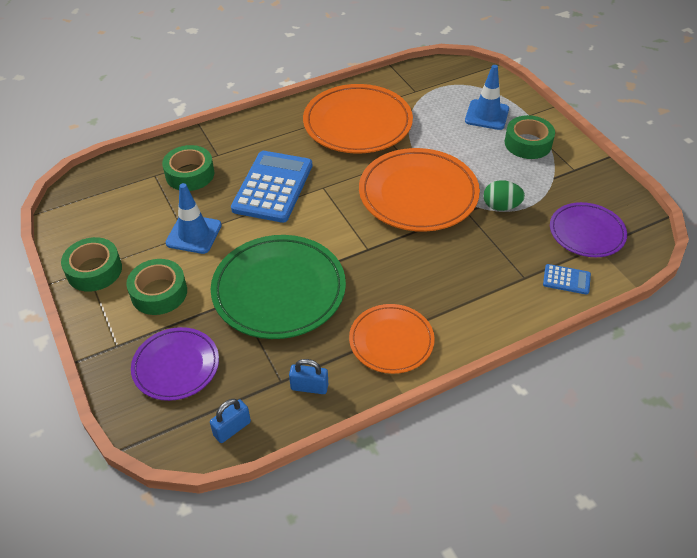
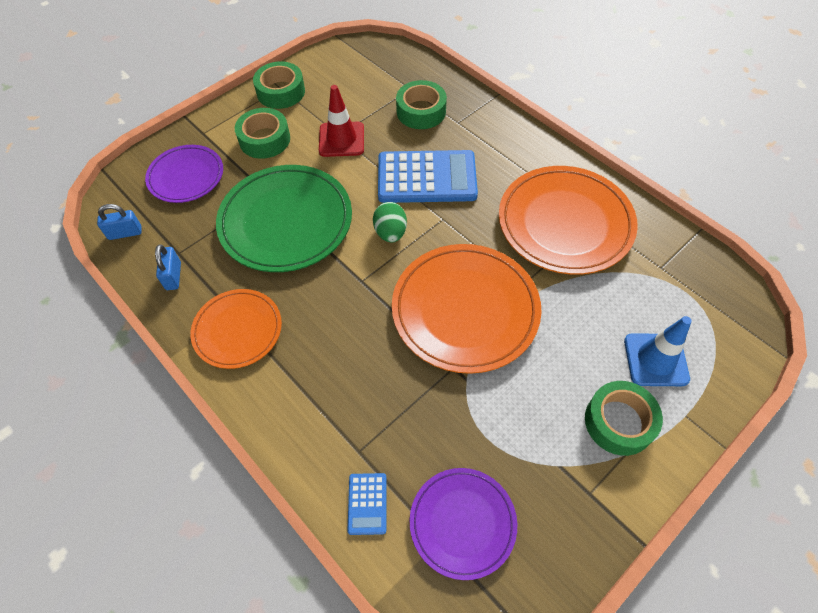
camera: 75 degrees right, 10 degrees up
(194, 234) = (341, 139): blue traffic cone -> red traffic cone
(232, 428) = (125, 233): blue padlock -> blue padlock turned 45 degrees counterclockwise
(501, 206) = (476, 405): green egg -> green egg (390, 233)

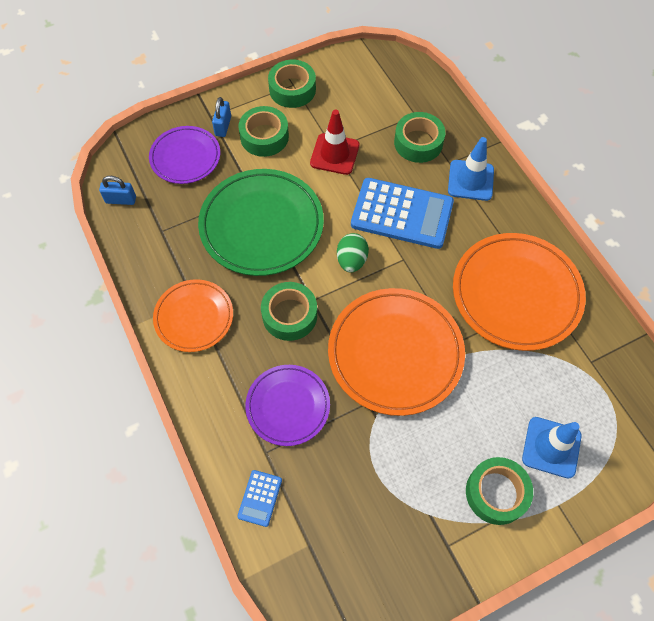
camera: 15 degrees right, 5 degrees up
(173, 276) = (152, 252): blue padlock -> blue padlock (223, 126)
(342, 301) = (289, 315): none -> green tape
(462, 523) = (332, 537): purple plate -> purple plate (288, 406)
(483, 133) = (470, 180): none -> blue traffic cone

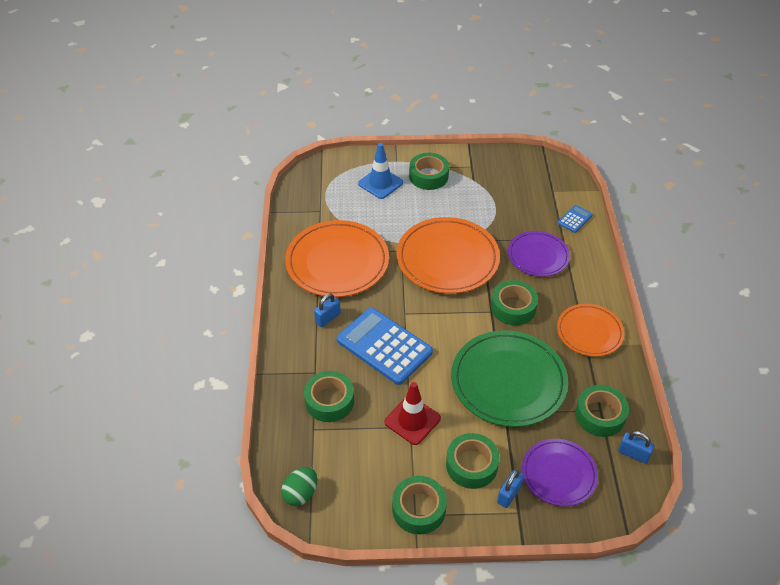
camera: 155 degrees left, 15 degrees down
(160, 225) = (600, 415): none -> green tape
(351, 260) = (446, 327): green egg -> green egg (301, 493)
(470, 180) = (308, 351): blue traffic cone -> none
(477, 221) = (328, 318): none -> blue padlock

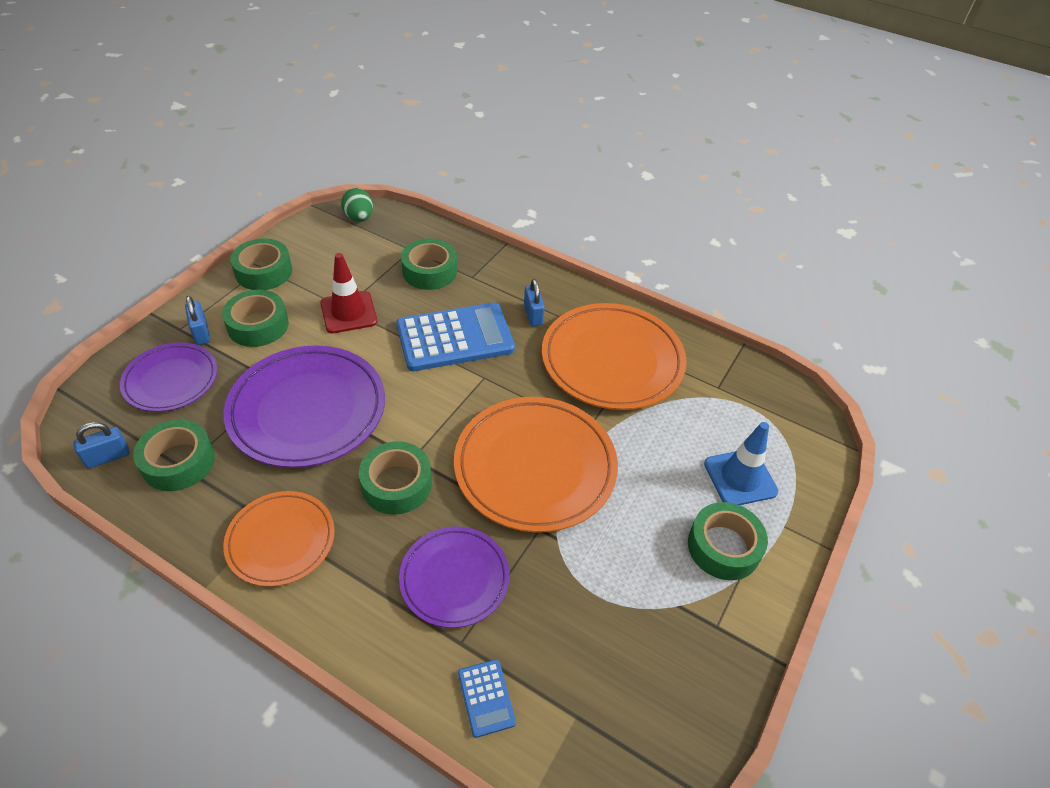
camera: 120 degrees right, 0 degrees up
(508, 381) = (307, 410): green plate -> purple plate

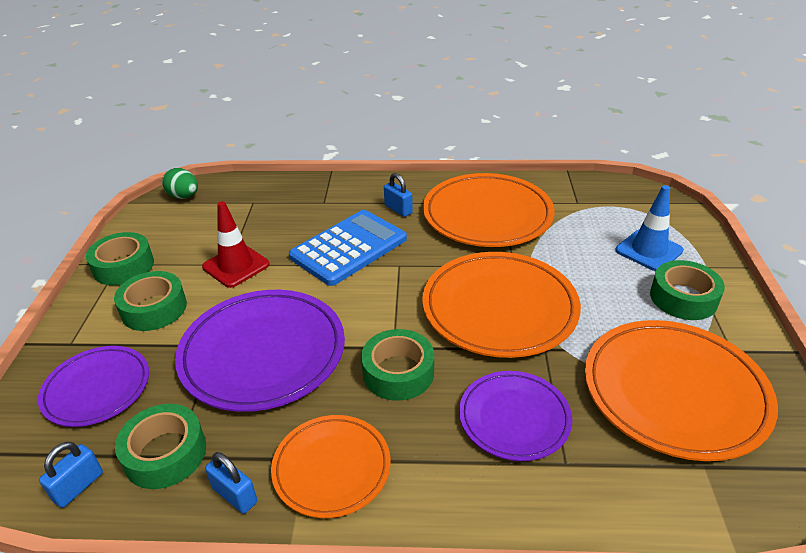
camera: 25 degrees left, 10 degrees down
(201, 333) = (98, 337): blue padlock -> blue padlock (235, 495)
(429, 271) = (283, 211): green tape -> none
(486, 698) = (626, 493): blue calculator -> none
(618, 634) = (674, 392): none -> orange plate

